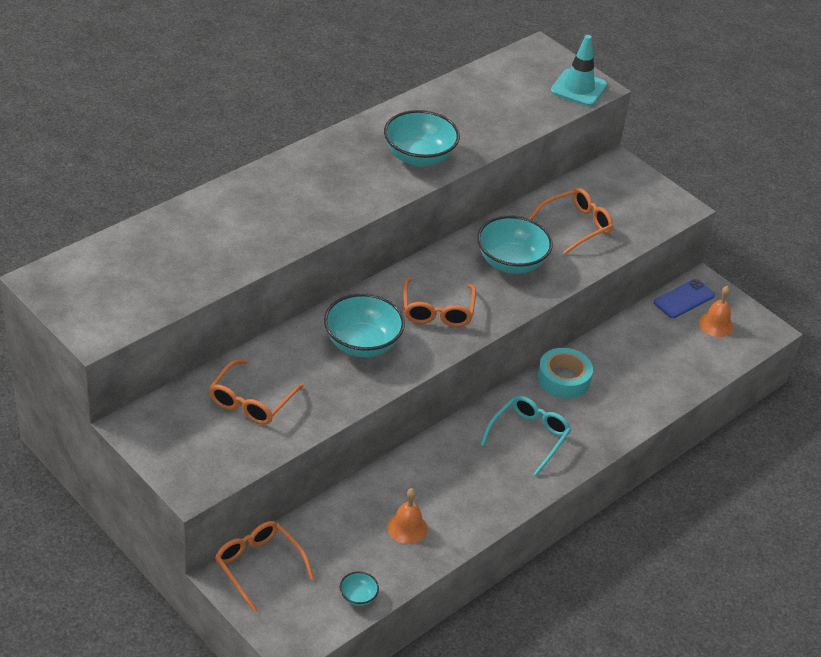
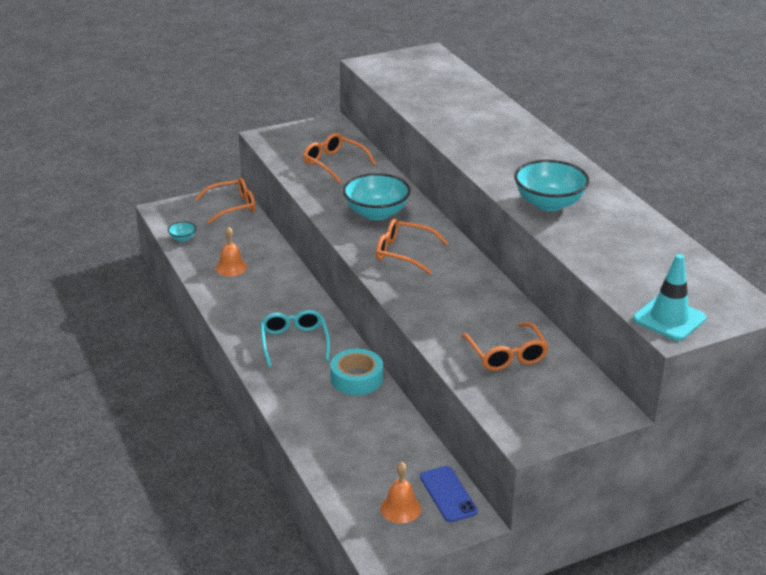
camera: 110 degrees right, 10 degrees down
(511, 263) = (457, 303): turquoise bowl -> none
(528, 437) = (294, 343): turquoise glasses -> turquoise glasses turned 150 degrees counterclockwise

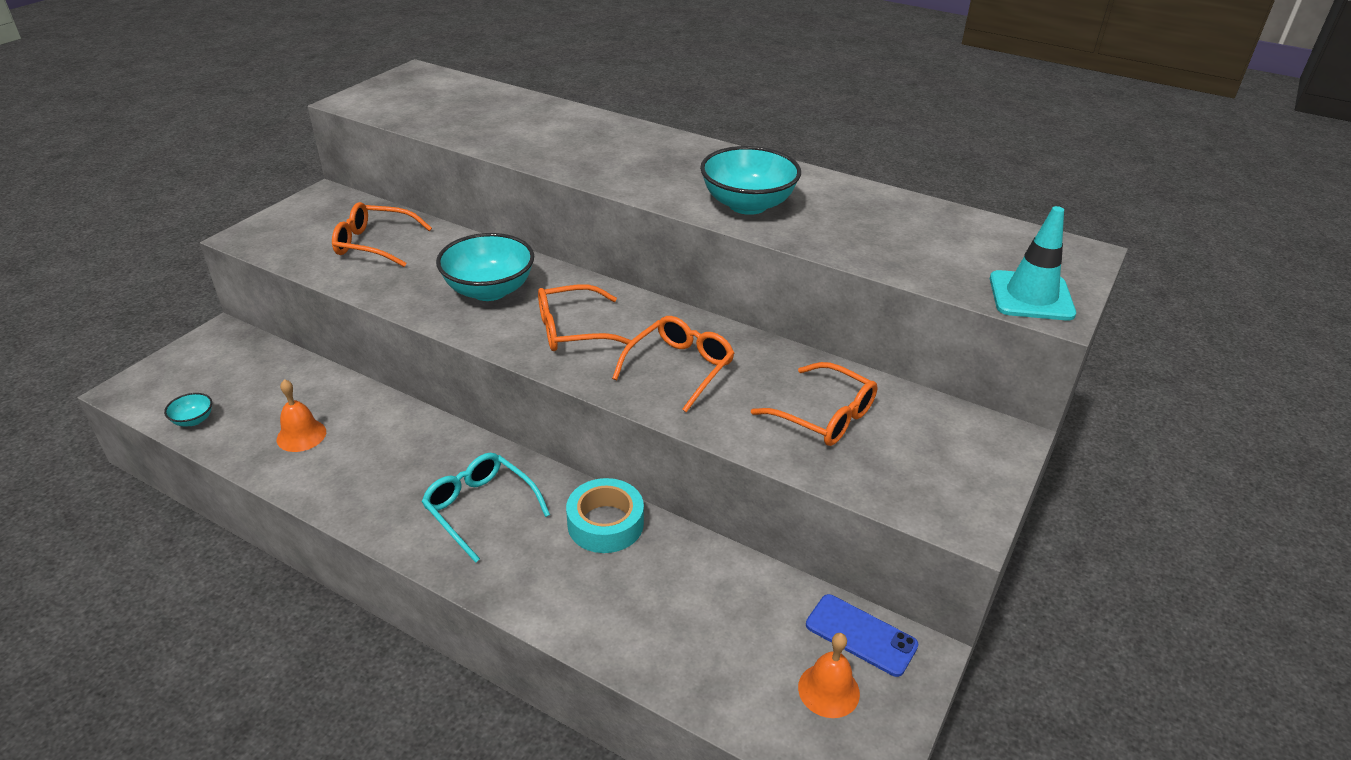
camera: 35 degrees left, 5 degrees up
(232, 206) = (235, 349): orange glasses -> orange glasses (679, 368)

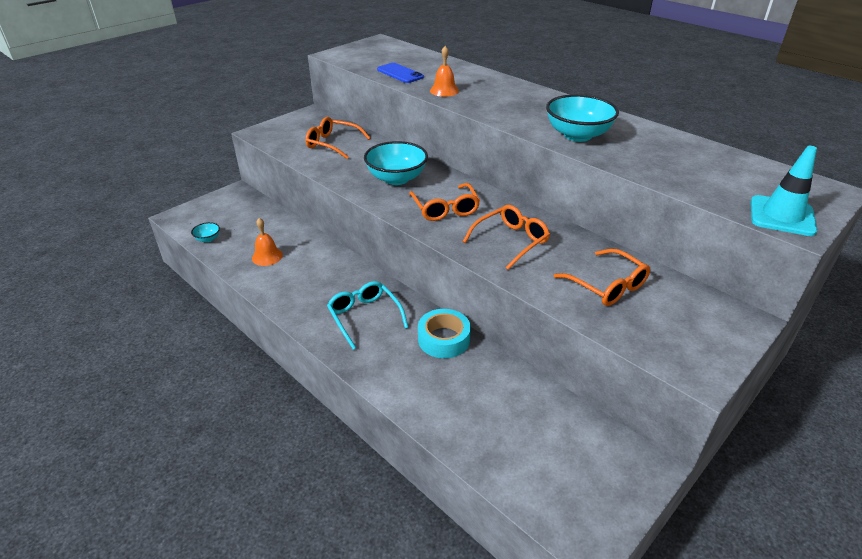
camera: 15 degrees right, 0 degrees up
(574, 330) = (445, 208): orange glasses -> orange glasses turned 105 degrees counterclockwise
(828, 690) = (575, 478): orange bell -> orange bell (444, 91)
(861, 635) = (608, 444): blue phone -> blue phone (400, 73)

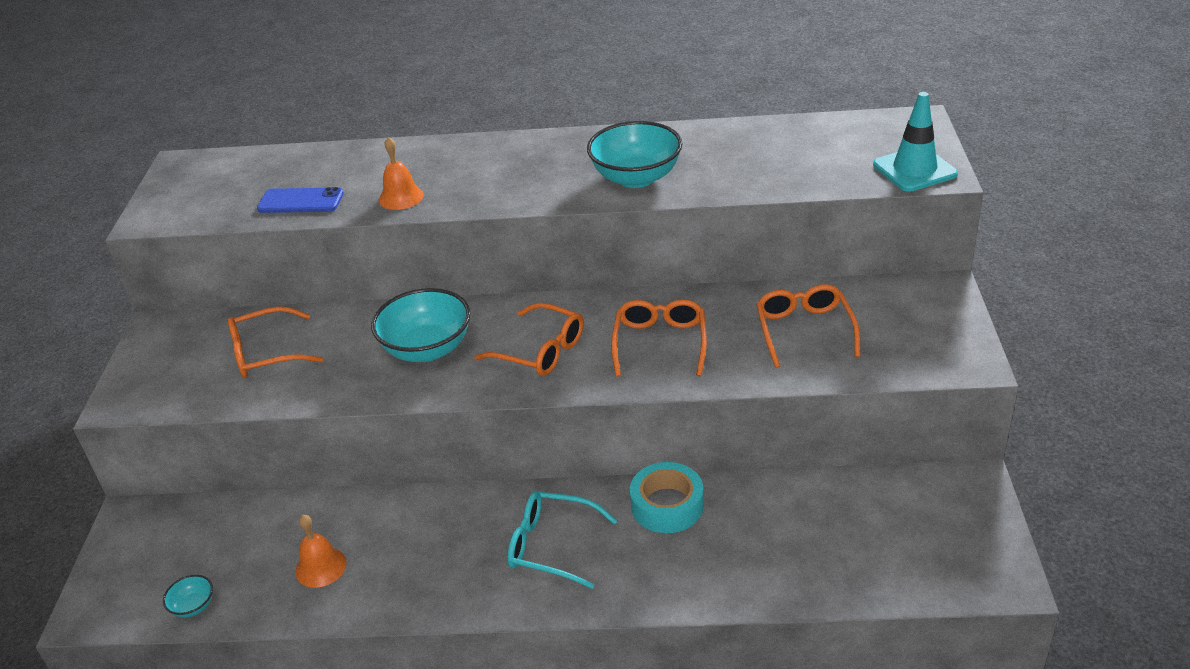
camera: 40 degrees left, 0 degrees up
(607, 285) = (804, 331): orange glasses -> orange glasses turned 105 degrees counterclockwise

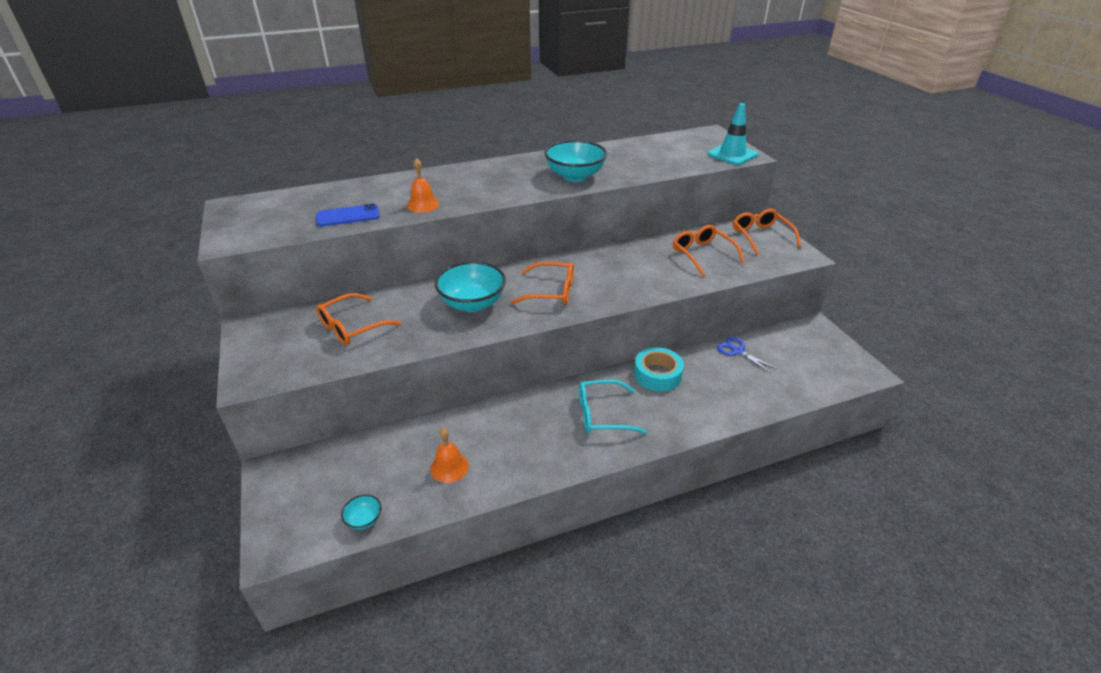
camera: 25 degrees left, 0 degrees up
(660, 344) = (624, 275): orange glasses -> orange glasses (761, 236)
(814, 496) = (737, 351): none -> blue scissors

